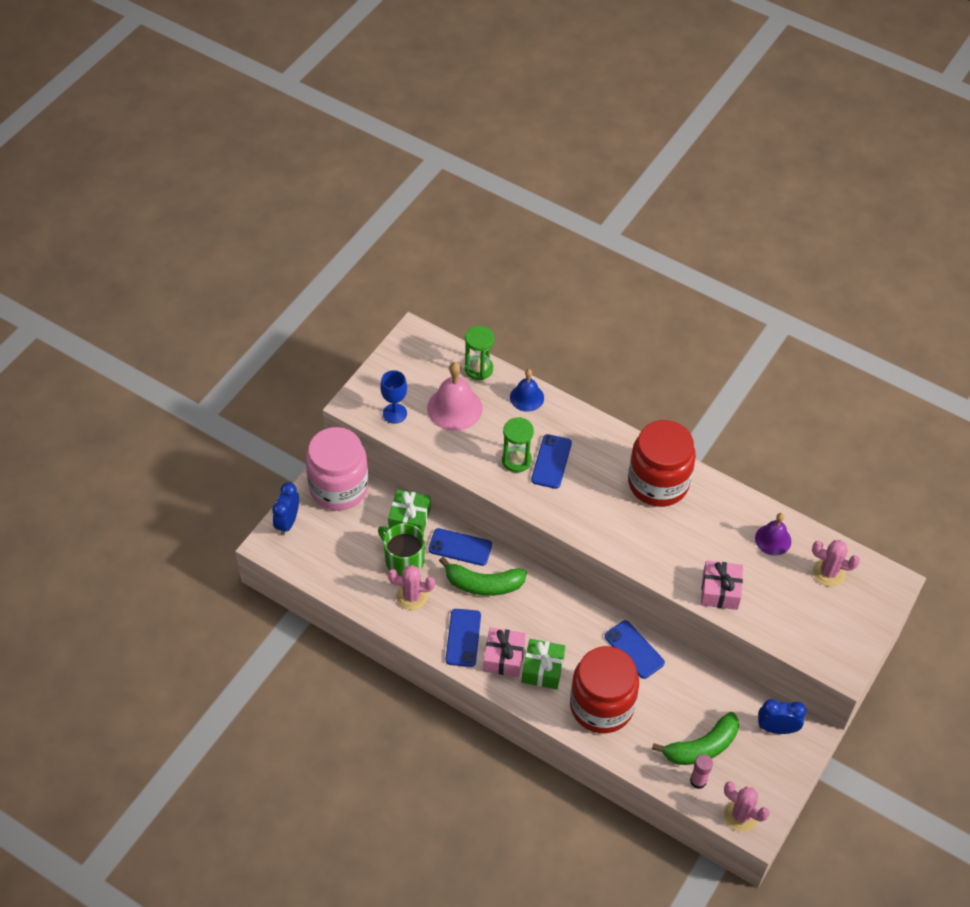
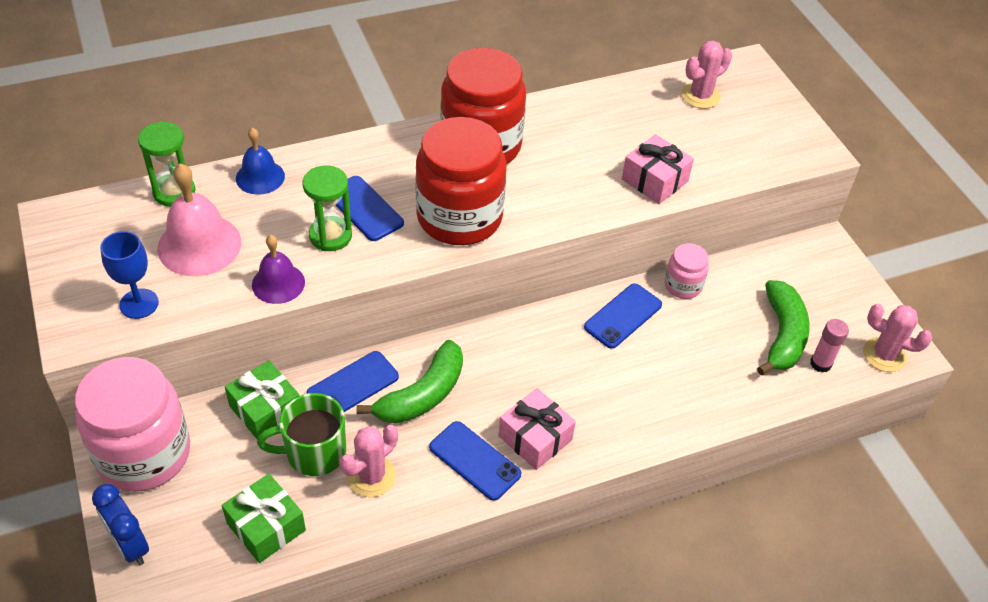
camera: 55 degrees left, 5 degrees down
(542, 669) = (581, 411): green gift -> green gift (266, 526)
(601, 706) = (669, 387): red jar -> red jar (459, 217)
(634, 649) = (623, 316): blue phone -> blue phone turned 45 degrees counterclockwise
(691, 668) = (683, 285): none -> pink jar
(740, 815) = (884, 355): pink cactus -> pink cactus turned 45 degrees clockwise
(773, 539) = (629, 109): purple bell -> purple bell (278, 283)
(776, 728) = (802, 265): blue clock -> none

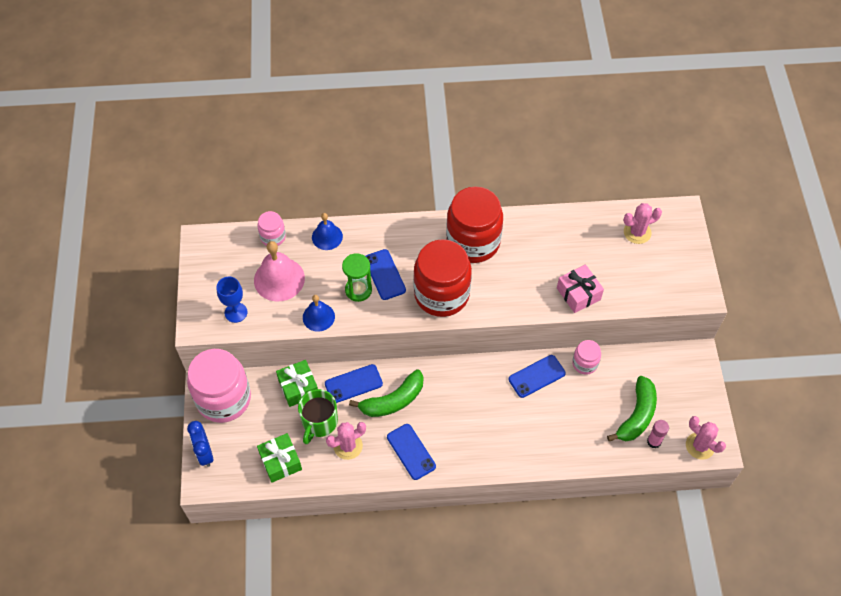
camera: 20 degrees right, 10 degrees up
(174, 192) = (273, 237): green hourglass -> pink jar
(278, 283) = (318, 317): purple bell -> blue bell
(314, 452) = (319, 422): green mug -> green mug turned 75 degrees counterclockwise
(535, 438) = (452, 446): pink gift -> none

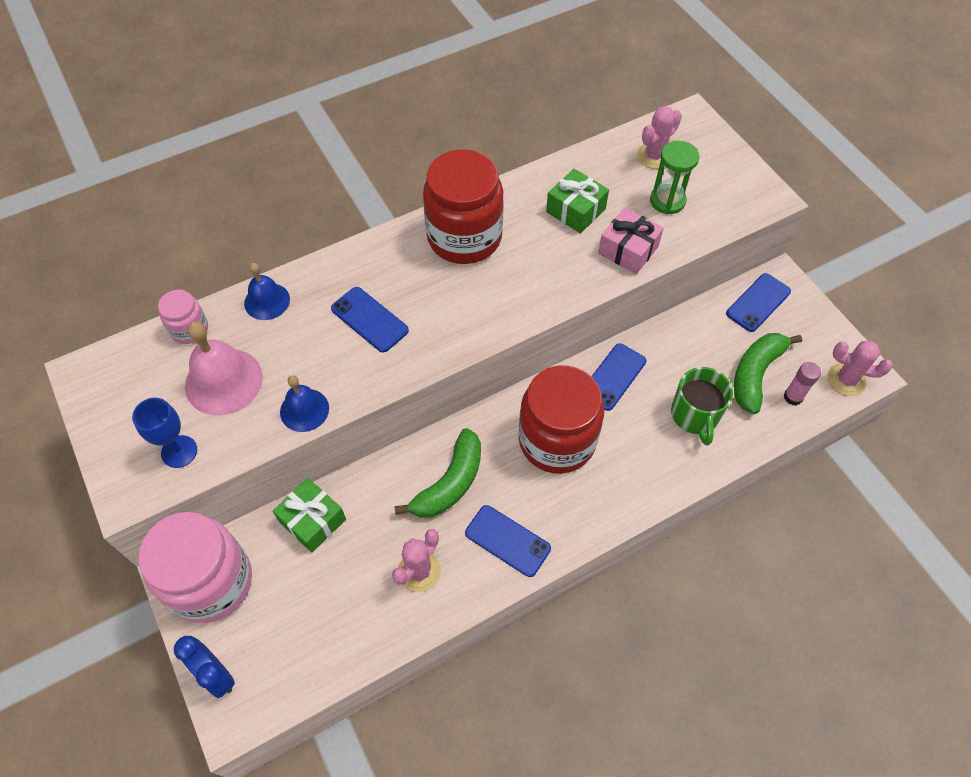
camera: 25 degrees left, 0 degrees up
(280, 461) = (334, 636): green gift -> green gift (575, 210)
(319, 422) = (364, 555): green mug -> green mug (695, 415)
(353, 384) = (386, 483): blue phone -> blue phone (758, 302)
(358, 290) = (343, 353): green hourglass -> green hourglass (667, 201)
(441, 294) = (458, 315): red jar -> red jar (557, 440)
(585, 363) = (661, 338): pink jar -> none
(637, 415) = (755, 374): green banana -> green banana turned 150 degrees counterclockwise

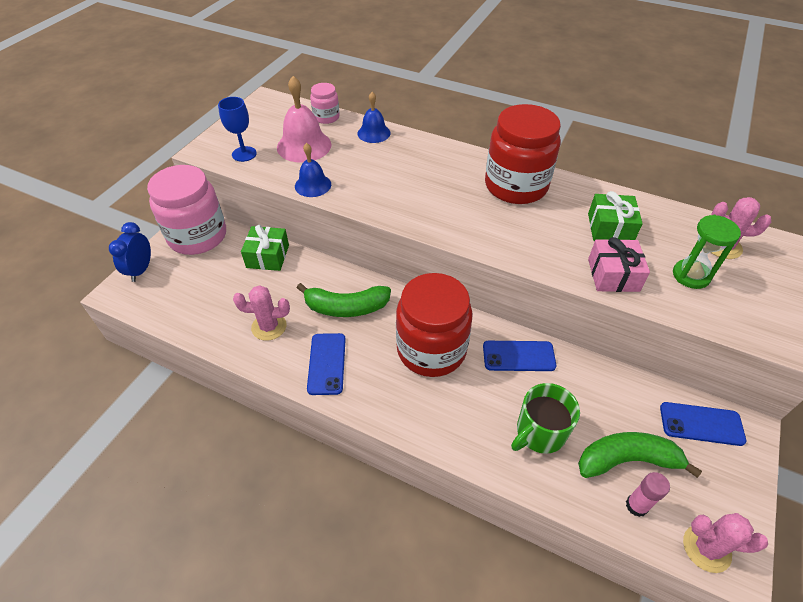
camera: 55 degrees right, 10 degrees down
(369, 319) = (404, 178): blue phone -> none
(846, 379) = (706, 548): pink cactus -> pink cactus turned 60 degrees counterclockwise

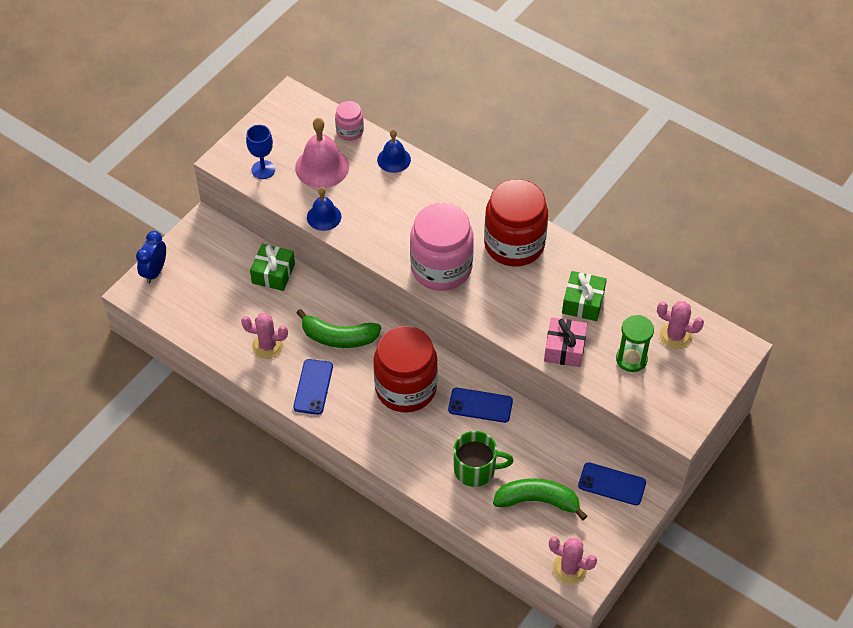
camera: 10 degrees right, 5 degrees up
(197, 236) = (208, 241): pink jar -> pink jar (441, 268)
(539, 432) = (475, 470): green mug -> green mug turned 150 degrees counterclockwise
(636, 506) = (530, 533): pink glue stick -> none

